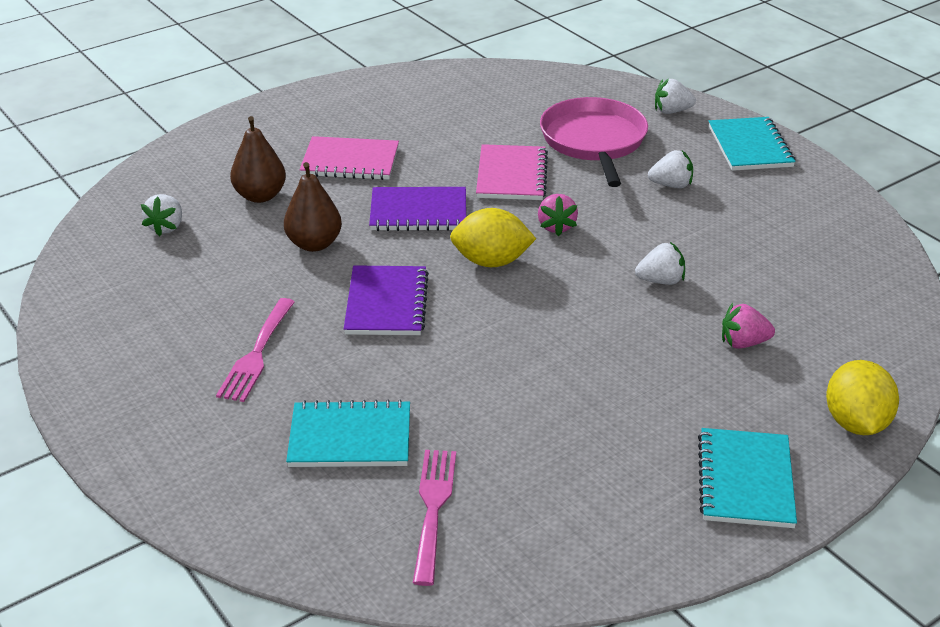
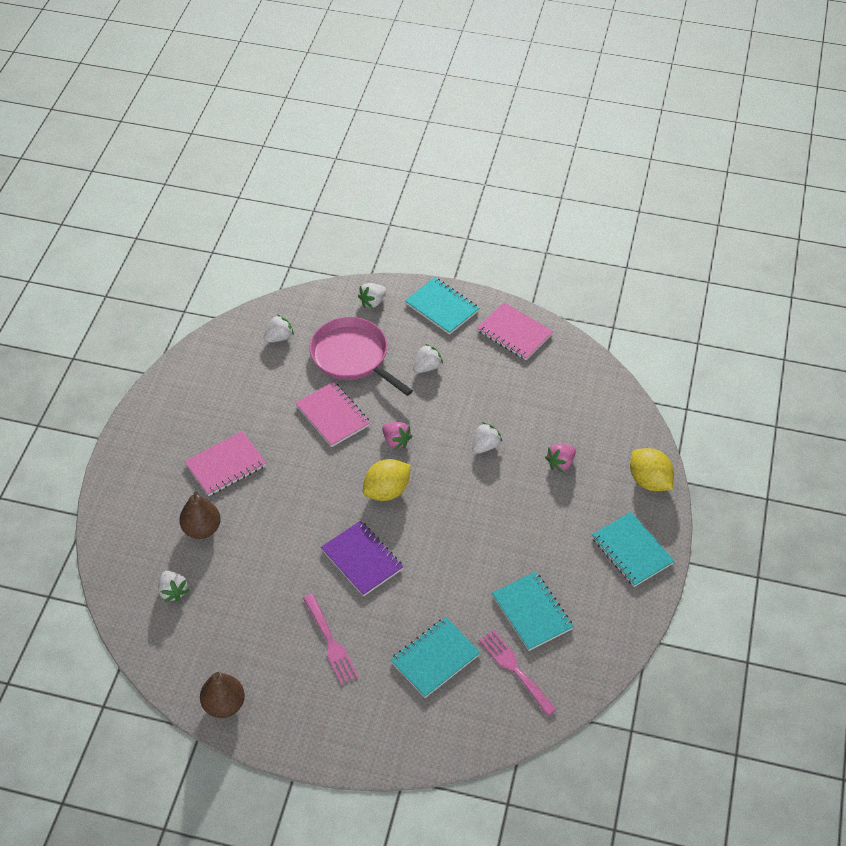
camera: 40 degrees left, 15 degrees up
(314, 244) = (276, 544): brown pear -> brown pear (224, 704)
(418, 212) = (309, 480): purple notebook -> none
(528, 465) = (532, 612): none -> turquoise notebook
(533, 96) = (279, 337): none -> white strawberry
(819, 203) = (514, 333): none -> pink notebook

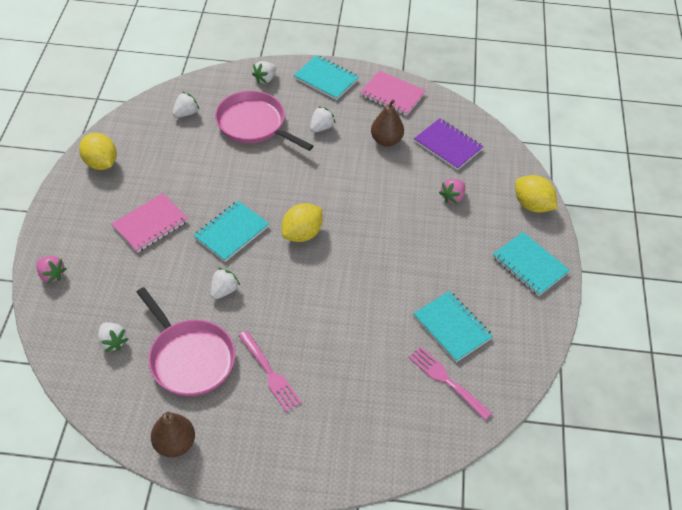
camera: 10 degrees left, 0 degrees up
(181, 389) = (101, 163): none -> yellow lemon
(202, 529) = (134, 282): brown pear -> brown pear (386, 140)
(250, 617) = (190, 358): none -> pink pan
(333, 415) = (243, 174): pink notebook -> none
(362, 559) = (289, 295): purple notebook -> purple notebook (448, 145)
(396, 441) = (303, 191): pink strawberry -> pink strawberry (52, 275)
(435, 658) = (370, 378): turquoise notebook -> turquoise notebook (231, 232)
(485, 446) = (384, 188): white strawberry -> white strawberry (224, 290)

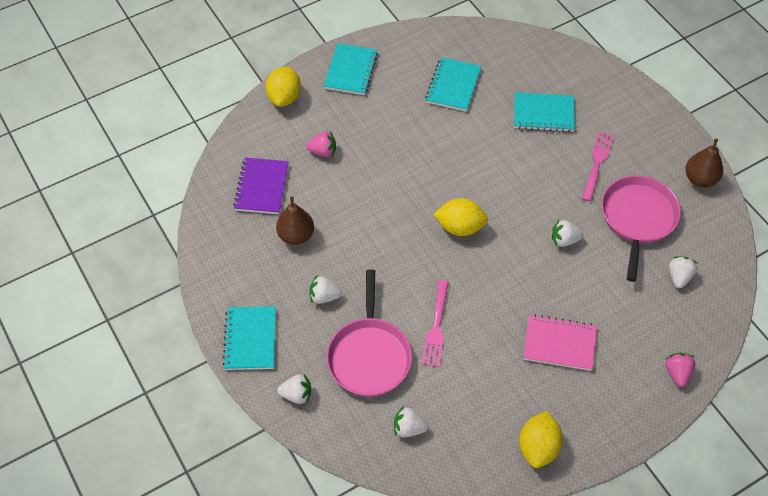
camera: 125 degrees left, 5 degrees up
(231, 232) = (507, 277): turquoise notebook -> turquoise notebook (543, 114)
(392, 95) = (227, 268): pink notebook -> none
(446, 380) = (499, 67): pink fork -> pink fork (436, 327)

